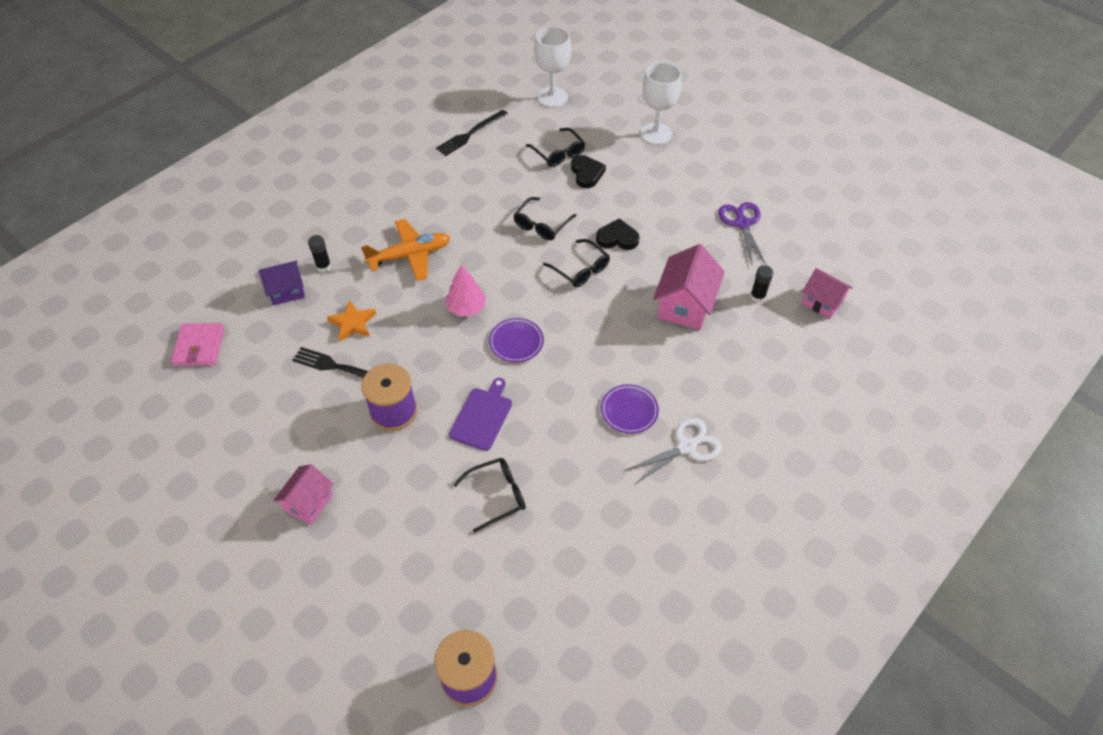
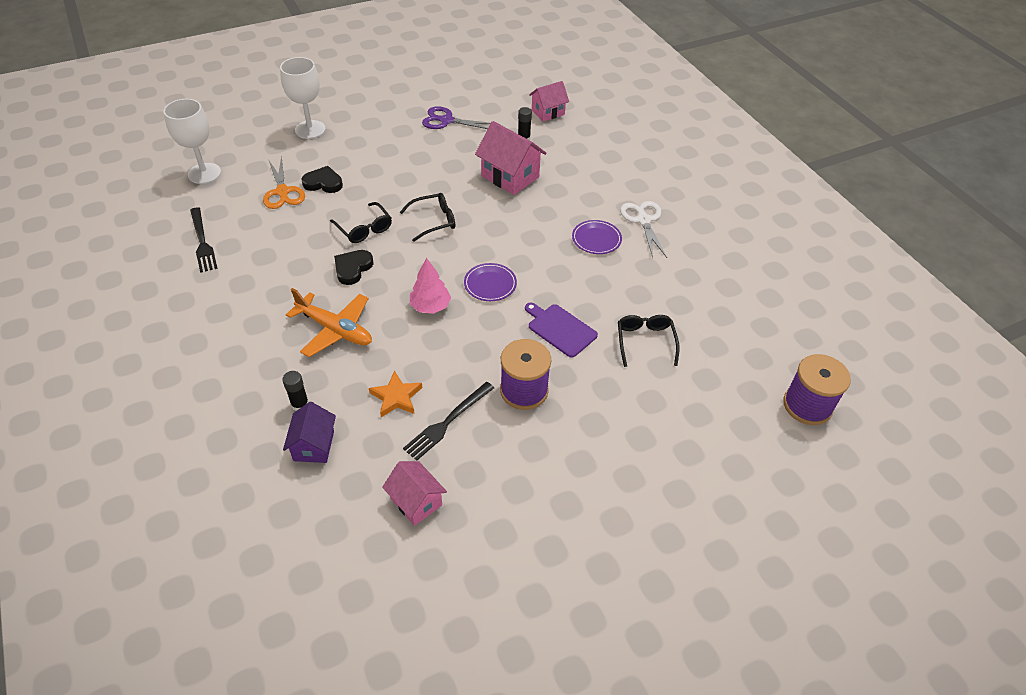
camera: 70 degrees left, 5 degrees down
(199, 347) = (344, 549): pink wallet -> none
(309, 502) = (601, 482): pink house -> pink house (416, 502)
(410, 255) = (335, 330): orange plane -> orange plane turned 120 degrees clockwise
(558, 153) = (283, 192): black glasses -> orange scissors
(617, 238) = (413, 189): black heart -> black heart (353, 268)

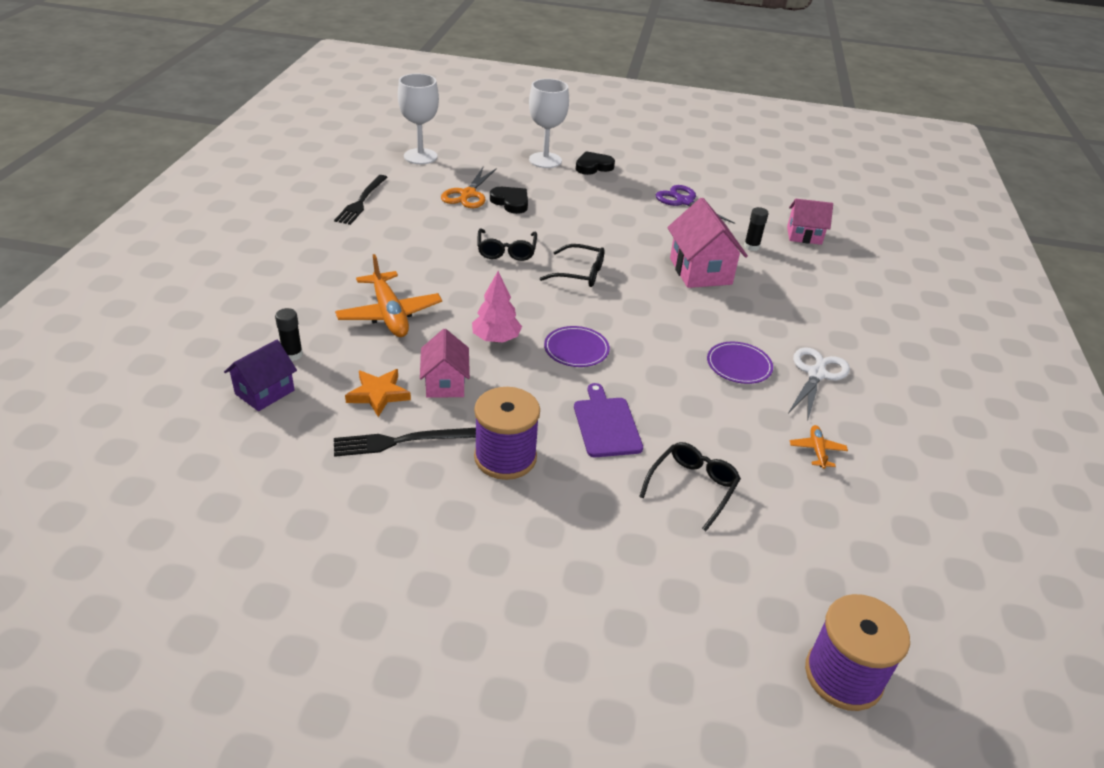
camera: 35 degrees right, 10 degrees down
(353, 268) = (460, 276): black heart -> black heart (593, 166)
(416, 502) = (292, 490): pink house -> pink house (445, 383)
(687, 275) = (817, 450): none -> orange plane

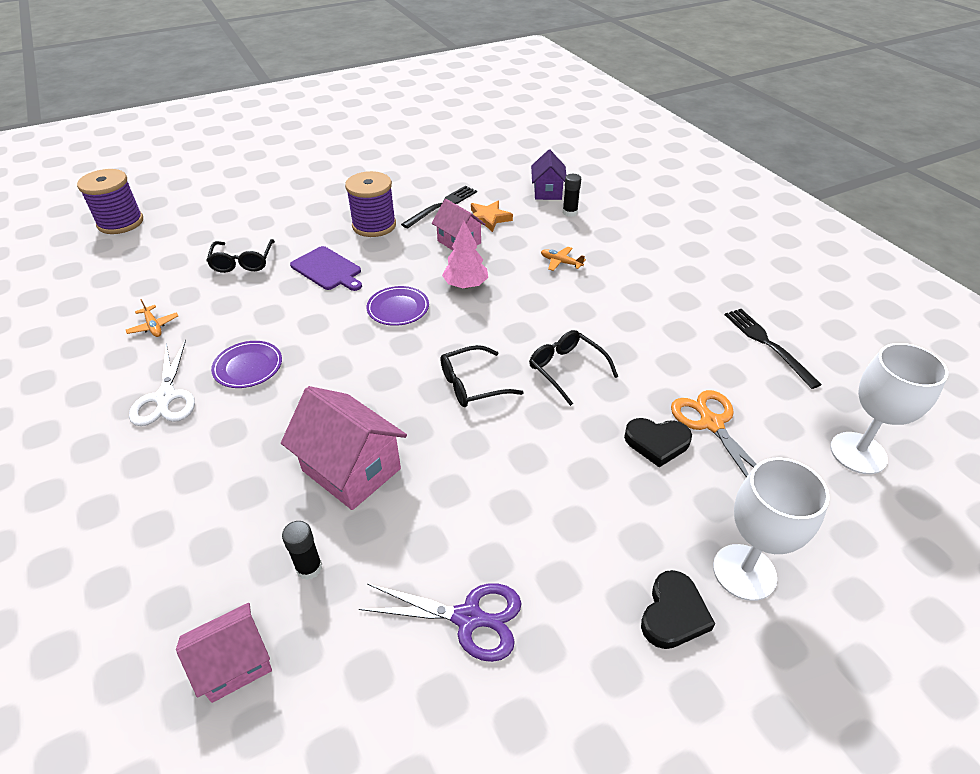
camera: 145 degrees right, 5 degrees up
(389, 314) = (560, 262): orange plane -> orange plane, size x0.47

